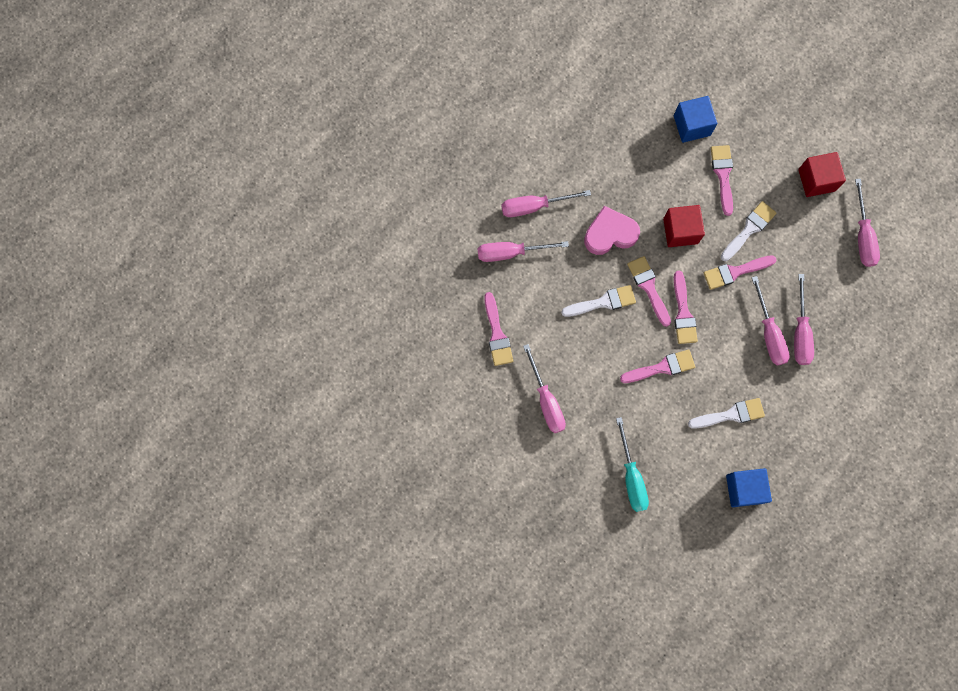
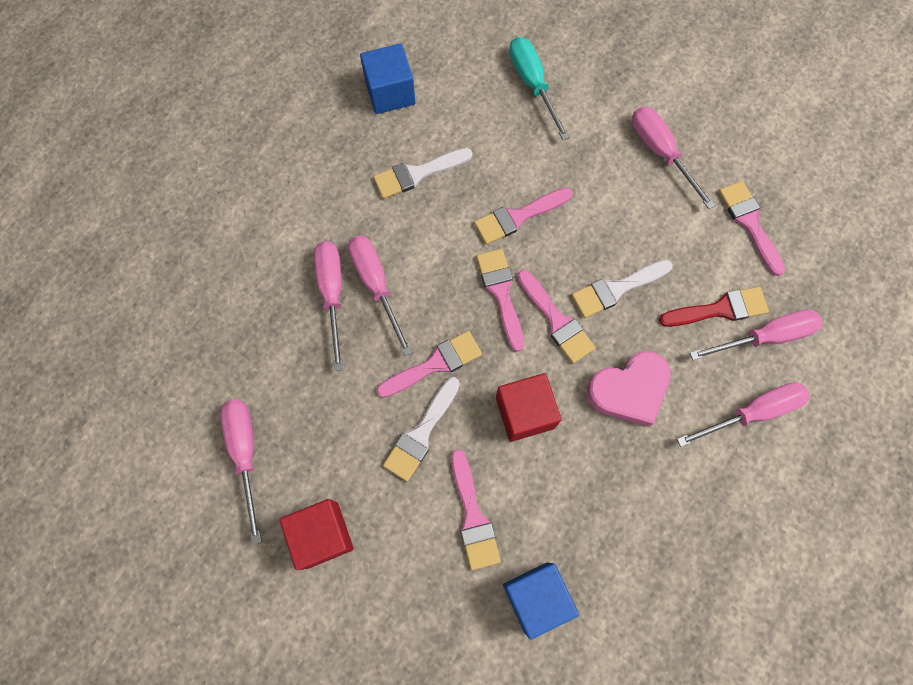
camera: 170 degrees right, 5 degrees down
(536, 276) = (719, 309): none -> red brush

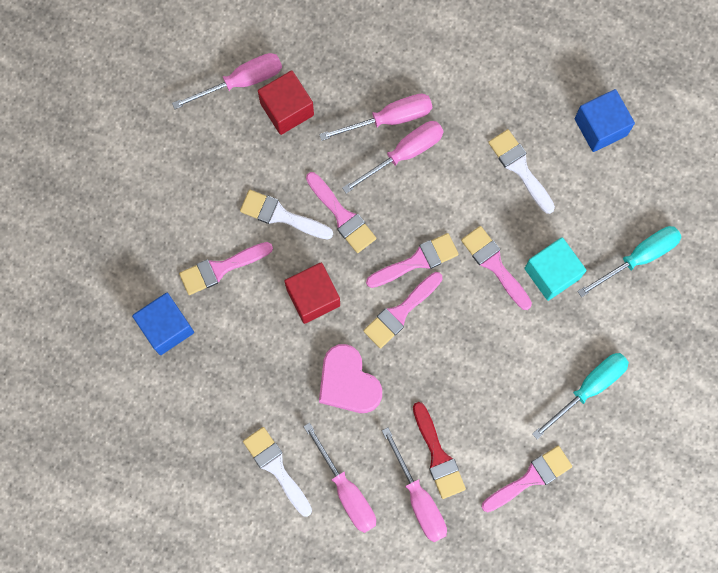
camera: 80 degrees right, 5 degrees up
(322, 535) = (188, 155): red cube -> red cube (287, 109)
(536, 164) = (552, 273): none -> turquoise cube
(616, 289) = (440, 361): white brush -> white brush (276, 467)
(661, 152) = (589, 388): pink screwdriver -> turquoise screwdriver

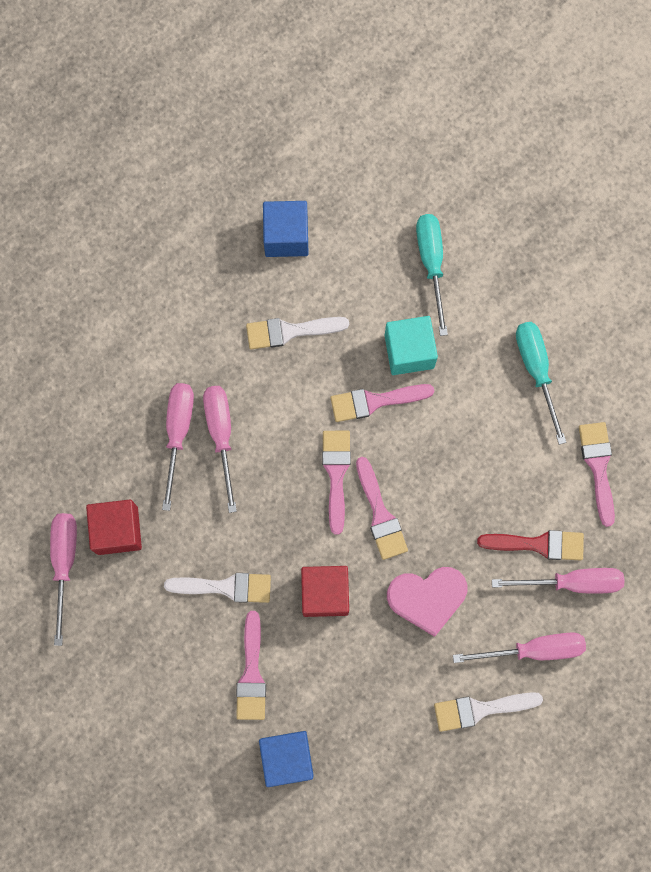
camera: 65 degrees left, 0 degrees up
(281, 215) = (225, 587): white brush -> white brush turned 135 degrees counterclockwise
(342, 216) = (255, 526): pink brush -> none

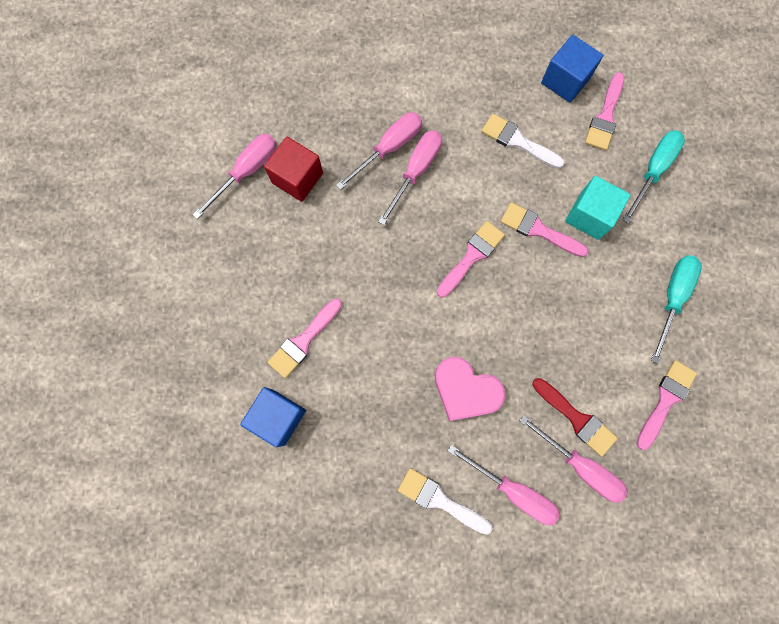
camera: 40 degrees right, 0 degrees up
(225, 587) = (335, 270): white brush -> none
(325, 593) = (397, 328): red cube -> none
(380, 514) = (480, 307): pink brush -> pink brush (605, 116)

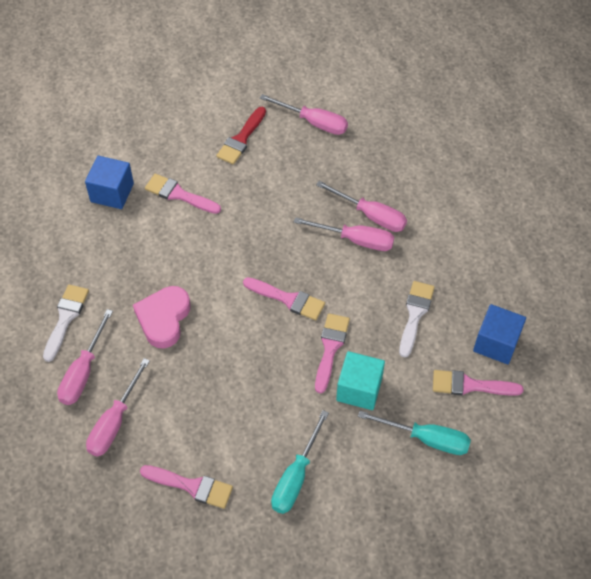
camera: 75 degrees right, 20 degrees down
(297, 178) = (320, 157): red cube -> none
(576, 418) = (157, 412): red brush -> red brush (241, 139)
(672, 298) = (296, 477): turquoise screwdriver -> turquoise screwdriver turned 105 degrees clockwise

